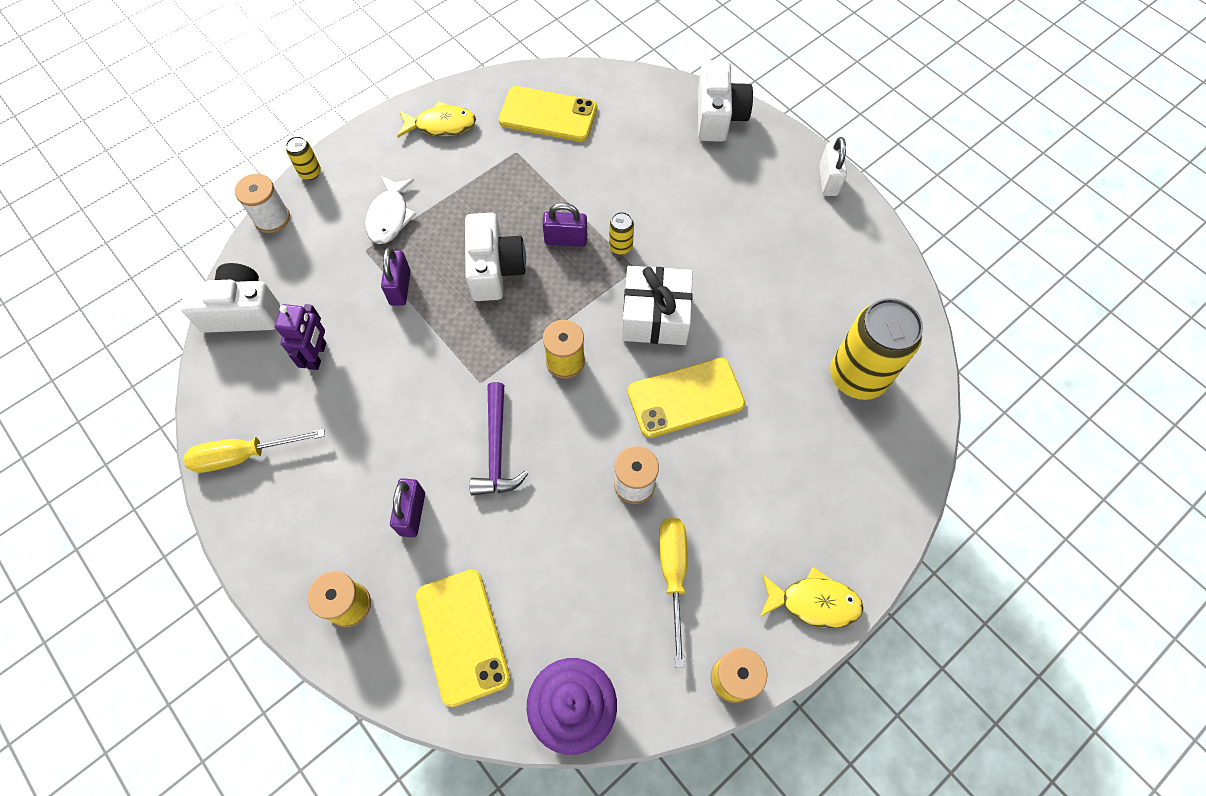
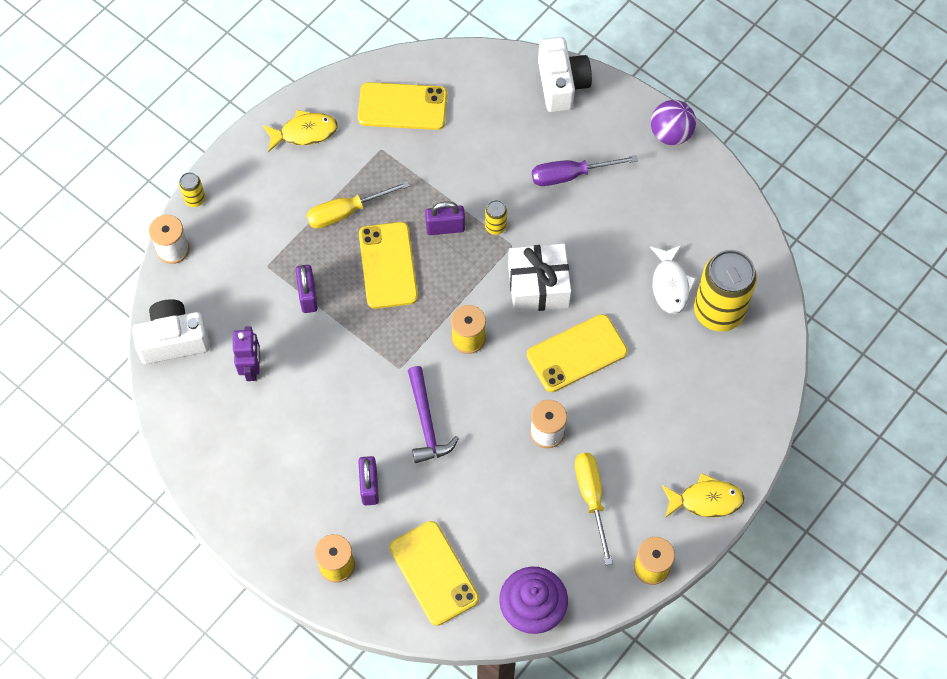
camera: 10 degrees left, 0 degrees up
(244, 455) = (214, 463): yellow screwdriver -> yellow screwdriver (346, 212)
(389, 216) = (280, 231): white fish -> white fish (670, 285)
(494, 269) = (388, 265): white camera -> yellow phone
(712, 206) = (570, 175): none -> purple screwdriver
(828, 180) = (670, 134): white padlock -> purple ball

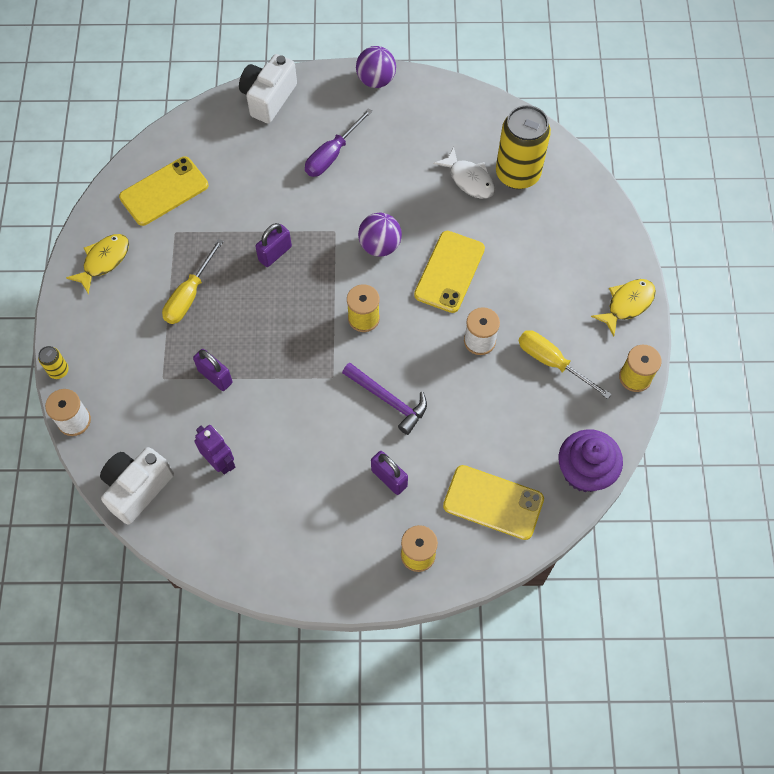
camera: 40 degrees left, 0 degrees up
(388, 265) = (256, 310): yellow phone -> none
(495, 226) = (311, 227): yellow can -> none
(538, 286) = (380, 246): white gift -> purple ball
(561, 84) = (268, 98): white camera -> white camera turned 105 degrees counterclockwise

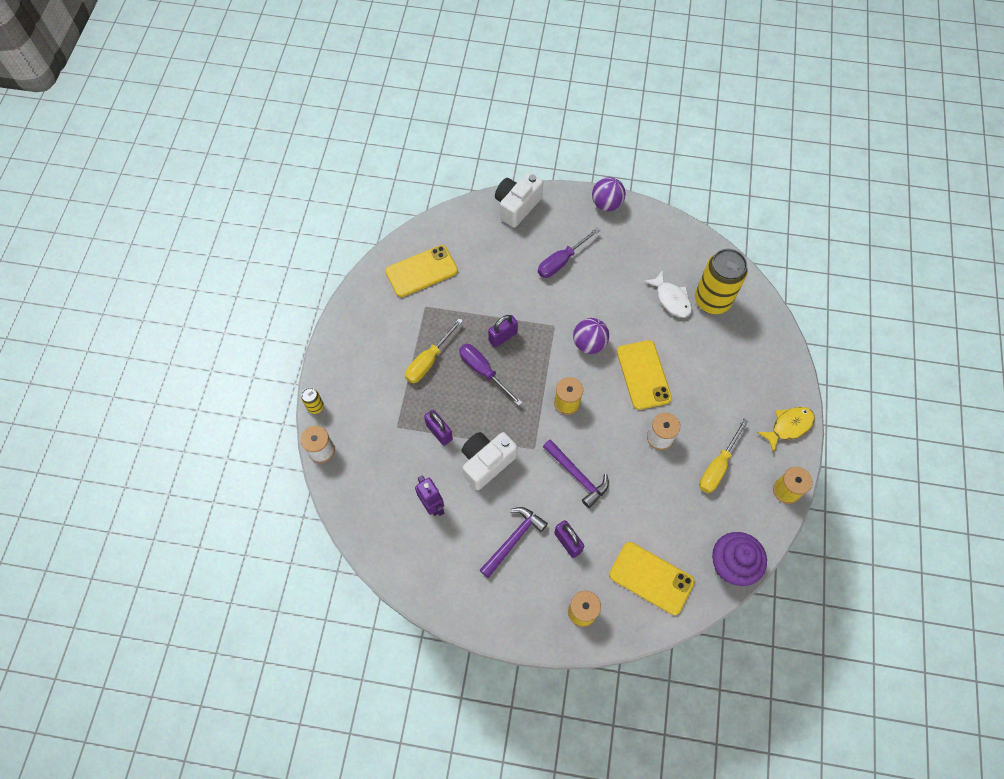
camera: 10 degrees right, 0 degrees up
(104, 261) = (365, 322): yellow fish -> none
(137, 488) = (363, 515): white camera -> white camera (486, 462)
(258, 297) = (483, 372): none -> purple screwdriver
(324, 486) = (513, 539): none -> purple hammer
(449, 272) = (643, 375): yellow phone -> yellow phone turned 45 degrees counterclockwise
(552, 362) = (718, 466): yellow screwdriver -> yellow screwdriver turned 105 degrees counterclockwise

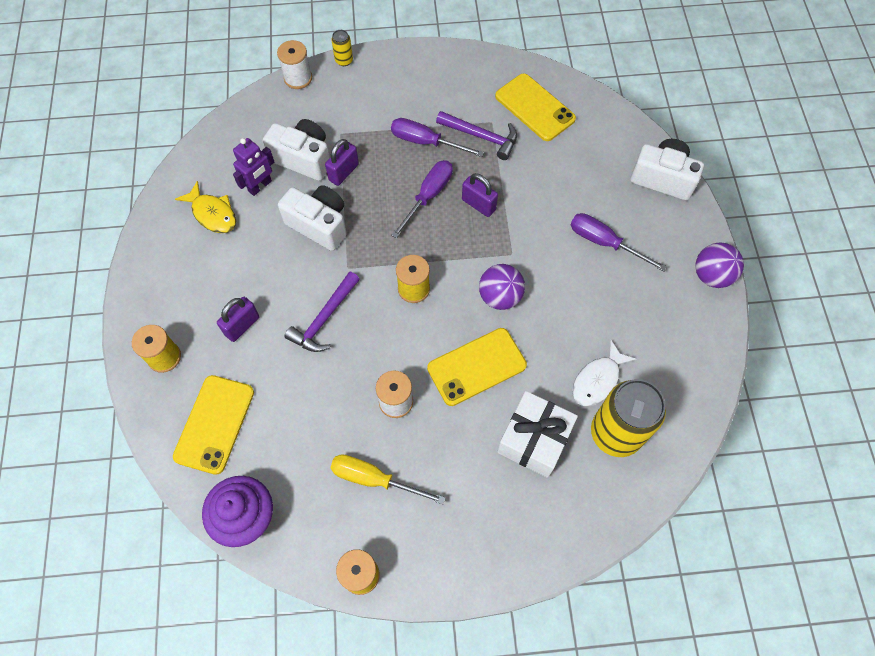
camera: 75 degrees right, 0 degrees up
(414, 462) = (303, 159): none -> white camera
(429, 361) = (426, 142): yellow screwdriver -> purple screwdriver
(513, 539) = (235, 271): purple hammer -> purple hammer (482, 137)
(707, 352) = (534, 439): none -> white gift
(788, 426) = (455, 566): yellow fish -> yellow fish (212, 214)

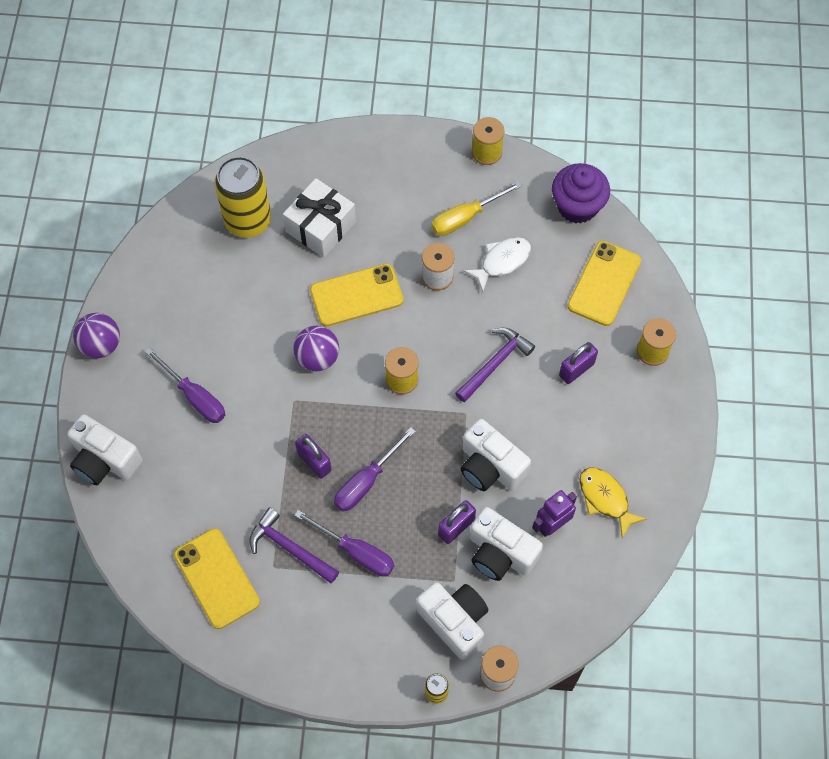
camera: 170 degrees left, 0 degrees up
(336, 106) = (454, 621): none -> white camera
(374, 479) = (466, 217): yellow screwdriver -> yellow screwdriver turned 120 degrees clockwise
(598, 380) = (248, 266): white fish -> white fish (502, 262)

